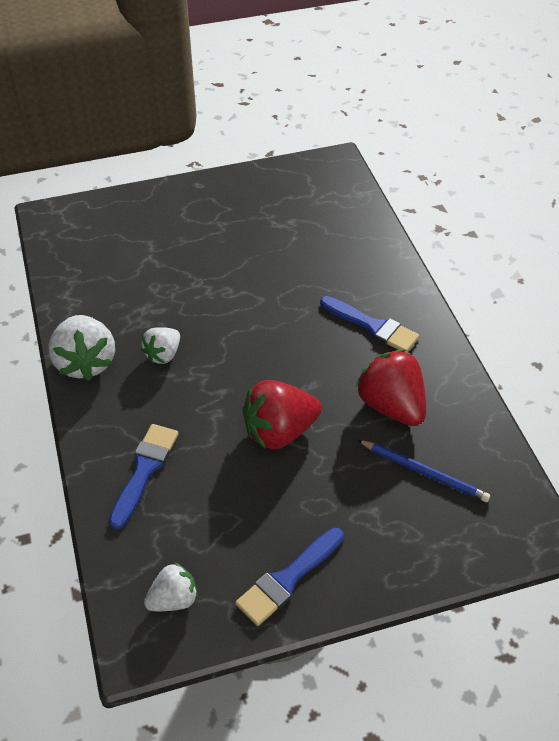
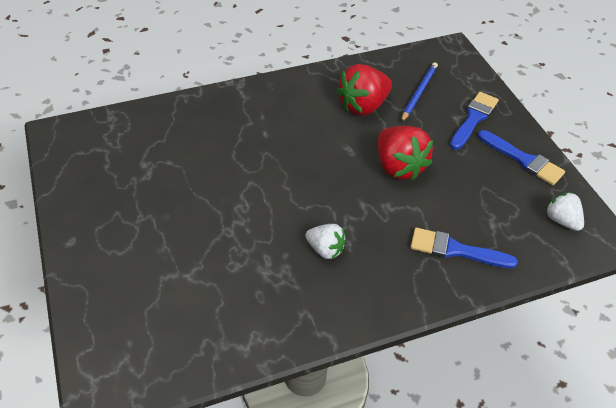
camera: 95 degrees left, 0 degrees up
(86, 362) = (341, 312): white strawberry -> none
(372, 326) = (283, 113): blue brush -> blue brush (473, 119)

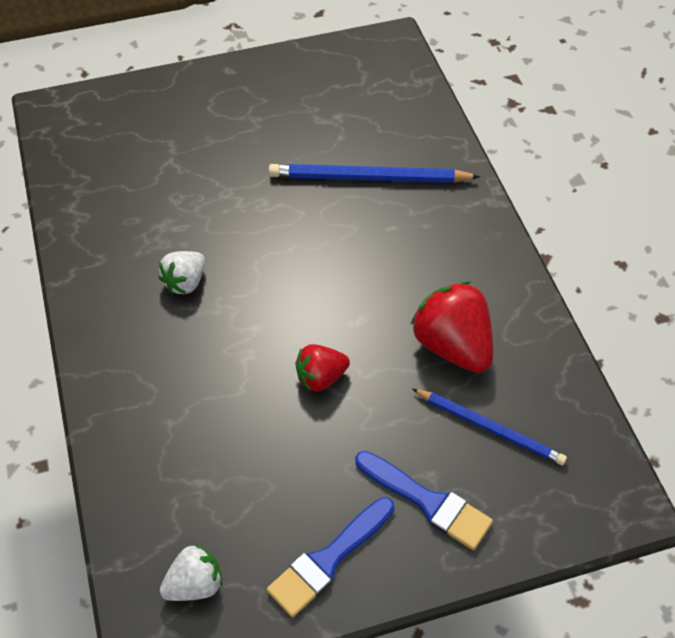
camera: 95 degrees right, 5 degrees up
(216, 145) = (368, 178): none -> blue pencil
(399, 167) = (321, 377): red strawberry -> red strawberry, size x0.59
(456, 250) = (162, 425): blue brush -> none

